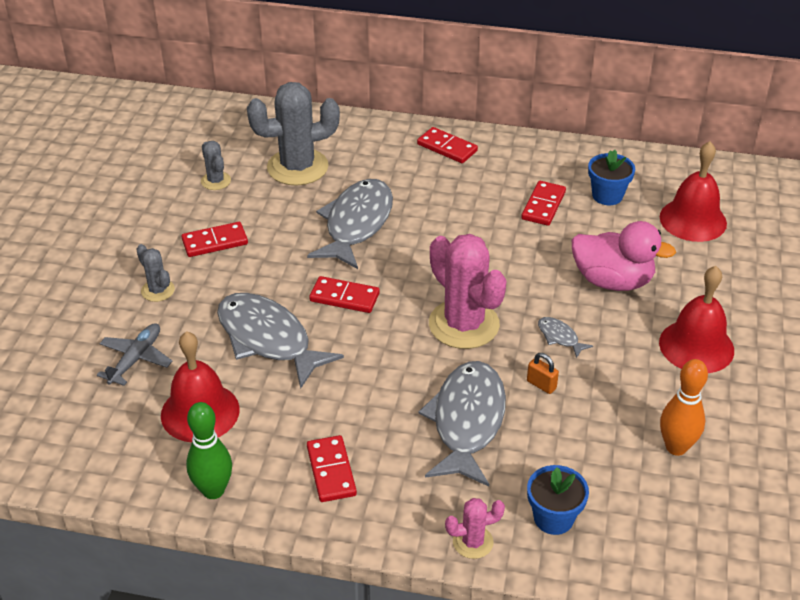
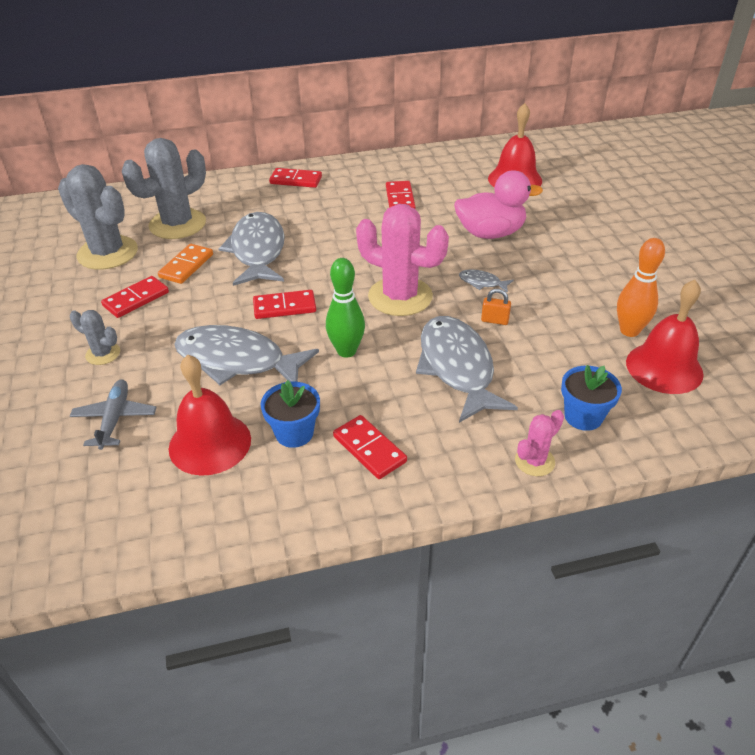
camera: 25 degrees left, 0 degrees up
(213, 490) = (268, 509): green bowling pin -> green bowling pin (346, 351)
(216, 181) = (107, 253): grey cactus -> grey cactus, size x2.06
(279, 219) = (186, 266): none -> orange domino
(607, 195) = (442, 180): blue flower pot -> blue flower pot (294, 433)
(696, 346) = (585, 258): red bell -> red bell (664, 368)

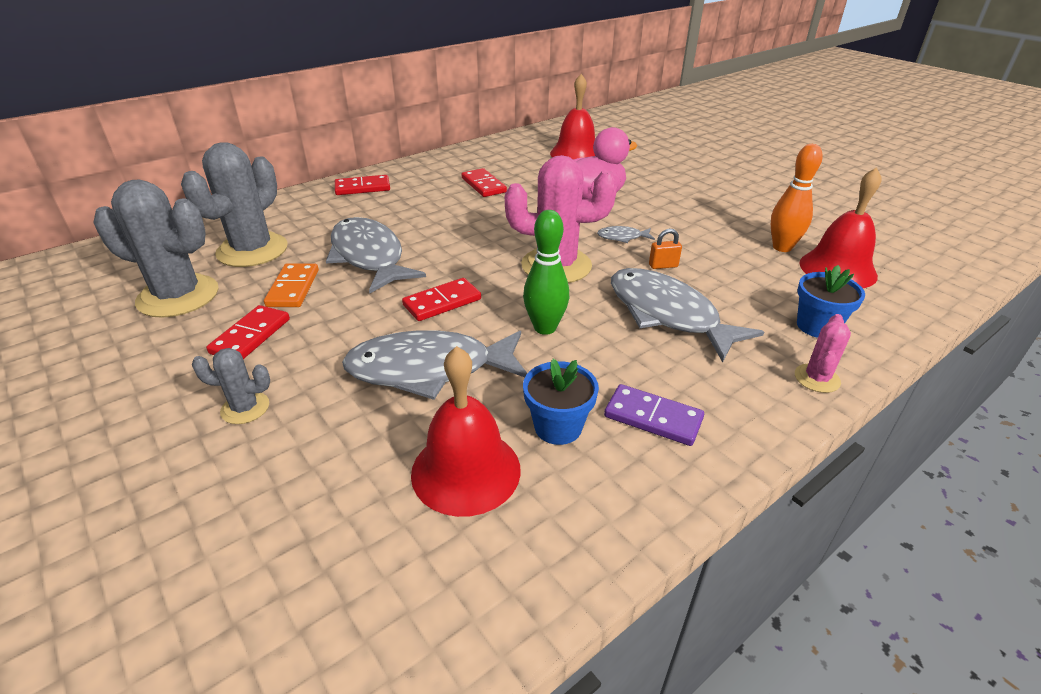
camera: 25 degrees left, 5 degrees down
(115, 419) = (315, 482): grey plane -> none
(369, 449) = (653, 418): red domino -> purple domino

